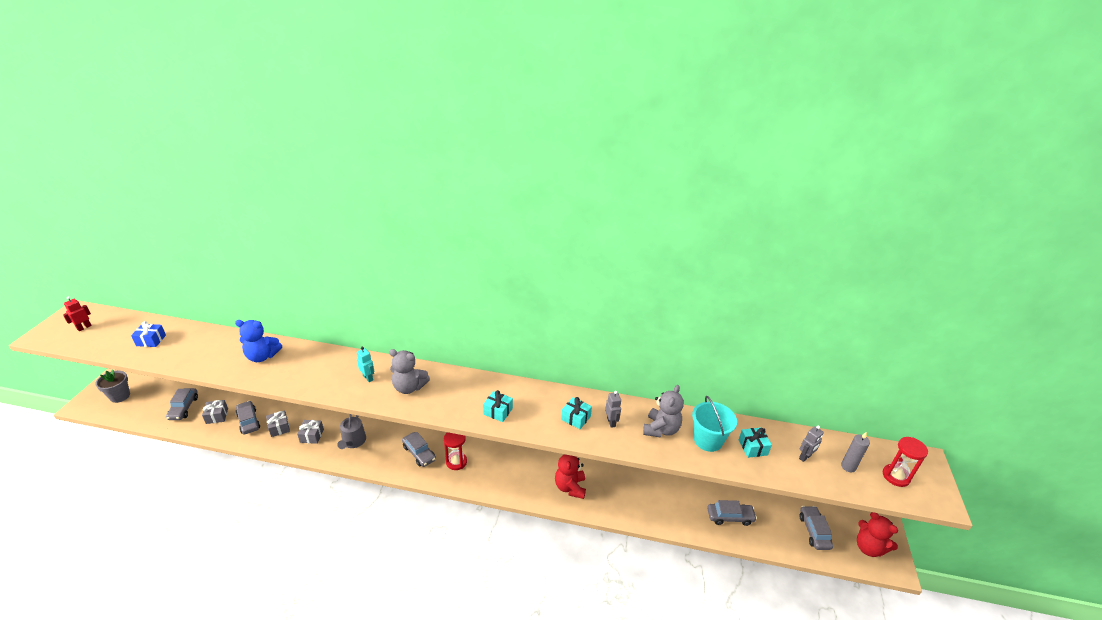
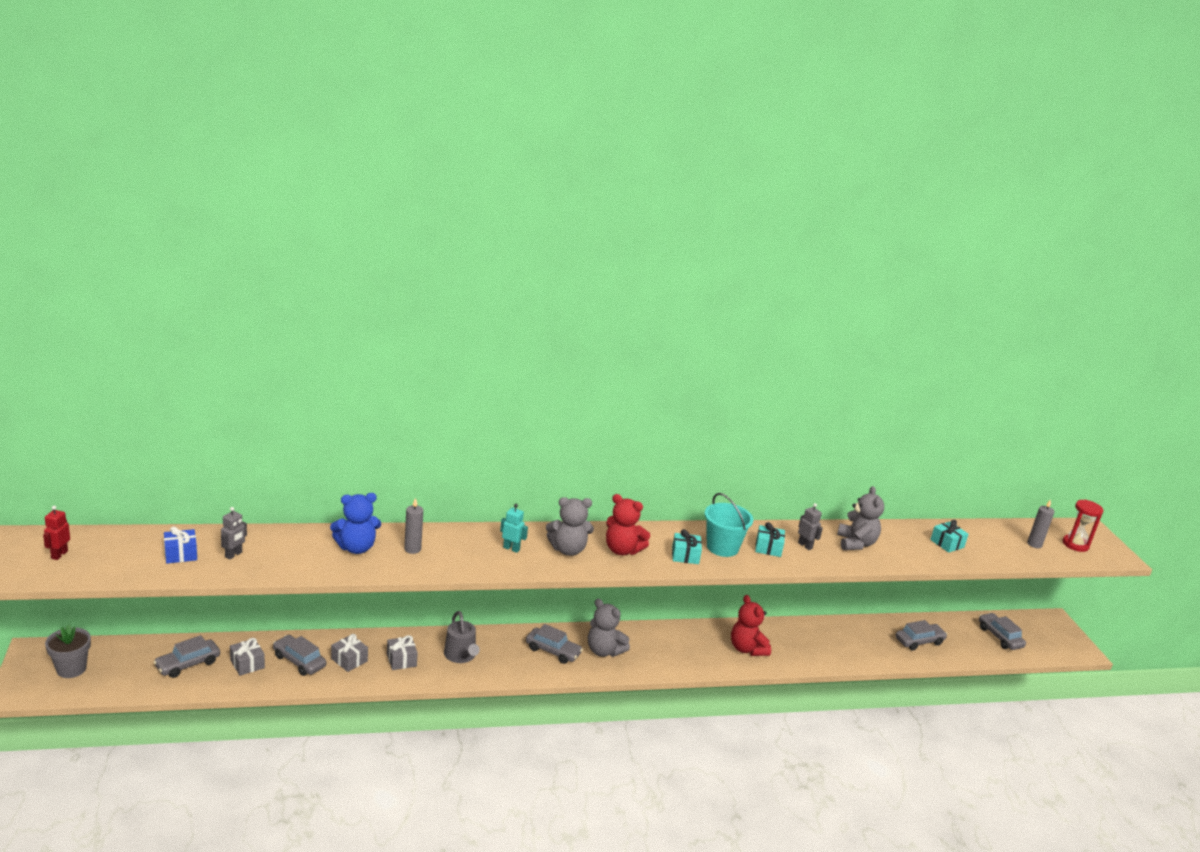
camera: 25 degrees left, 10 degrees down
(183, 408) = (188, 664): grey car -> grey car turned 75 degrees clockwise
(298, 365) = (412, 549): none -> grey candle
(456, 462) = (604, 651): red hourglass -> grey teddy bear
(708, 440) = (904, 545): turquoise bucket -> turquoise bucket (722, 547)
(805, 457) = (995, 543): grey robot -> grey robot (234, 555)
(868, 548) = (1052, 640): red teddy bear -> red teddy bear (622, 550)

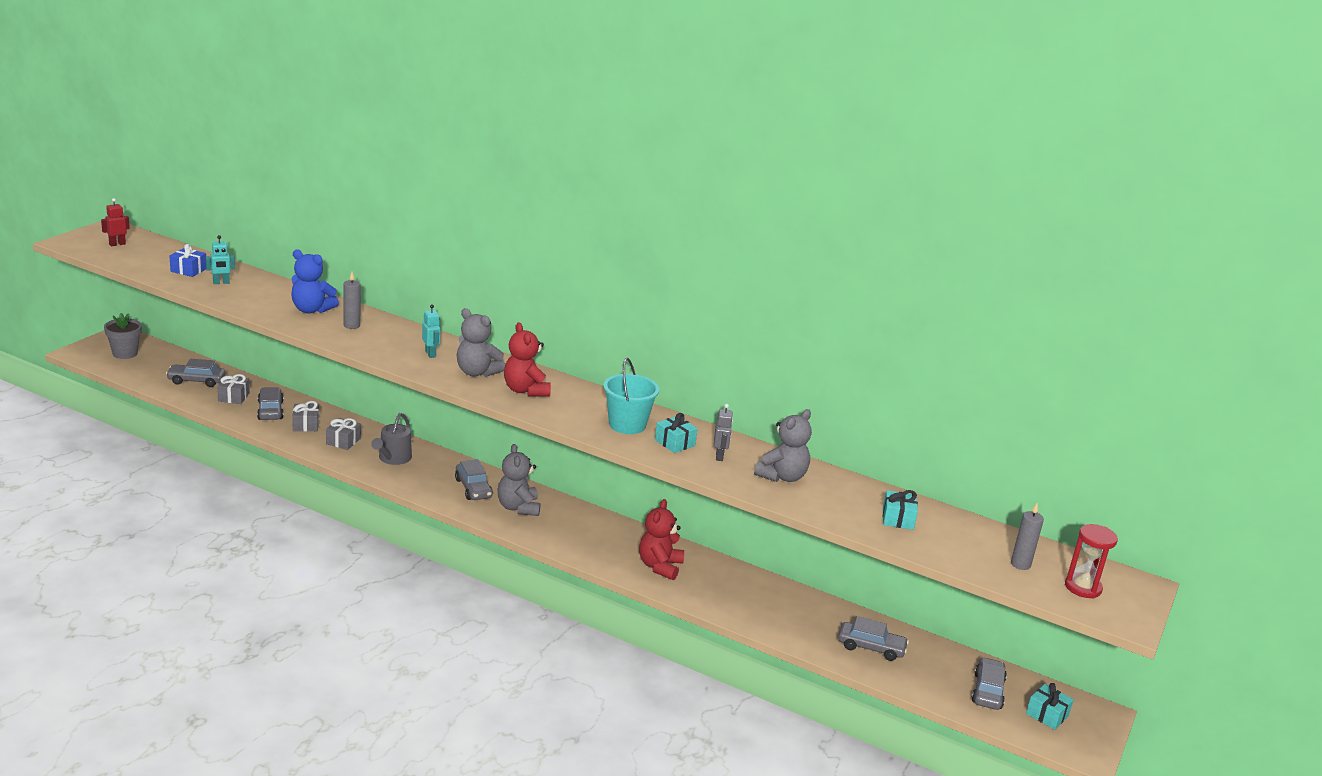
camera: 40 degrees right, 0 degrees up
(234, 555) = (221, 283): grey robot -> turquoise robot
(685, 556) = (577, 416): turquoise gift -> turquoise gift (1047, 715)

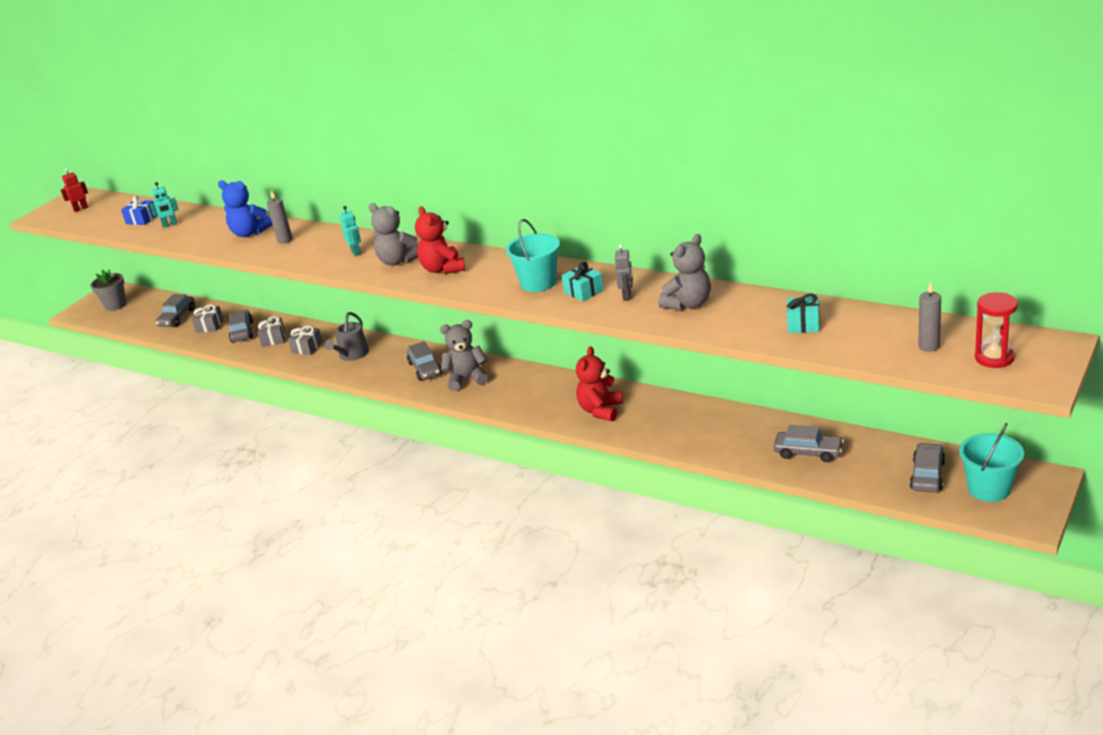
camera: 10 degrees right, 5 degrees up
(196, 381) = (177, 317): grey car -> grey car turned 75 degrees counterclockwise
(518, 507) = (467, 379): grey teddy bear -> grey teddy bear turned 90 degrees clockwise
(1047, 715) = (989, 489): turquoise gift -> turquoise bucket

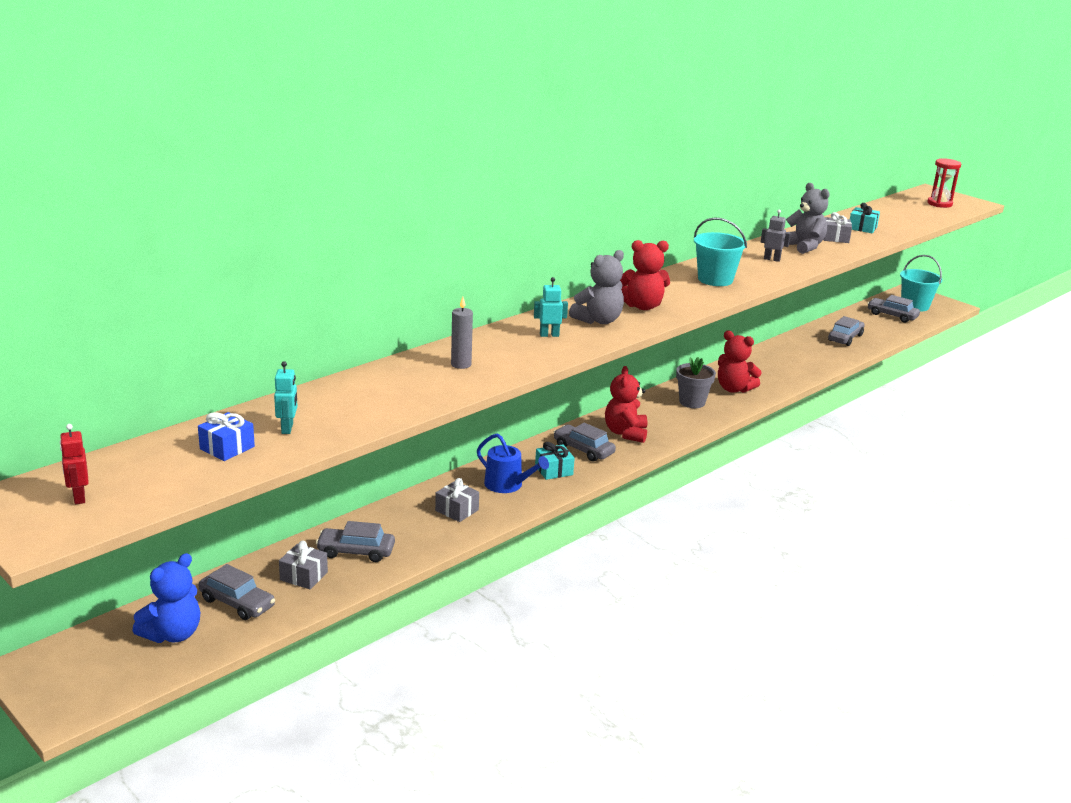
camera: 80 degrees left, 5 degrees down
(115, 305) = (101, 664): grey flower pot -> grey flower pot (692, 402)
(249, 233) = (405, 381): blue teddy bear -> blue teddy bear (173, 634)
(273, 339) = (405, 530): grey gift -> grey gift (835, 238)
(352, 355) = (507, 485): grey watering can -> blue watering can
(425, 369) = (583, 450): grey car -> grey car turned 135 degrees counterclockwise
(467, 379) = (625, 433): grey teddy bear -> red teddy bear
(583, 291) = (749, 269): turquoise gift -> turquoise gift (554, 470)
(929, 346) = (915, 211): grey candle -> none

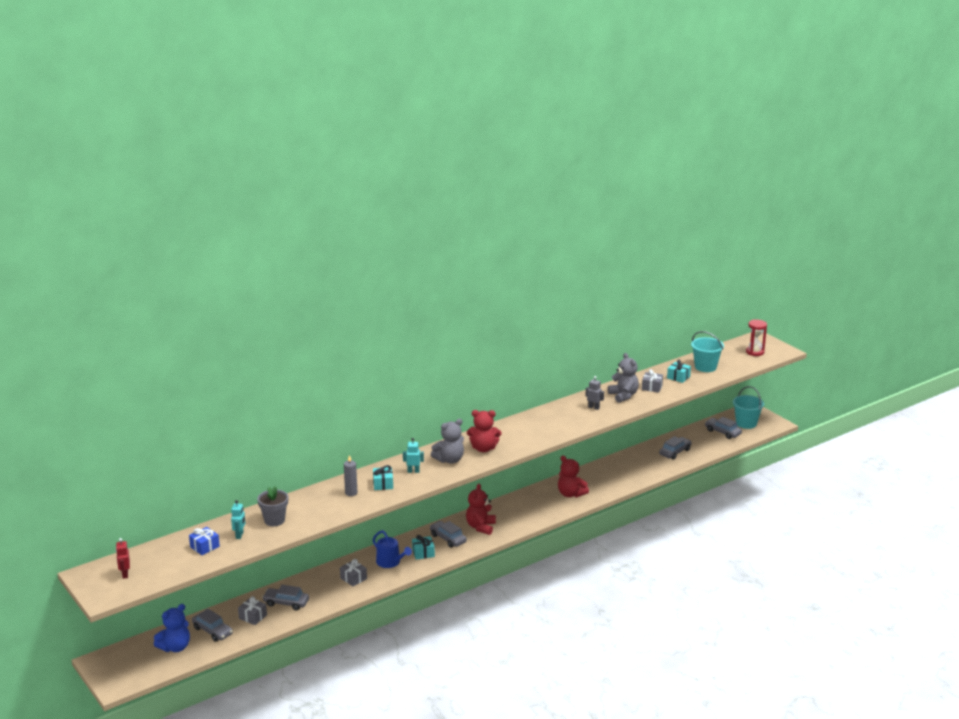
camera: 10 degrees right, 0 degrees up
(508, 352) = (383, 484): none -> turquoise gift
(692, 402) = (536, 504): grey flower pot -> grey flower pot (274, 520)
(715, 279) = (544, 426): turquoise bucket -> turquoise bucket (705, 367)

